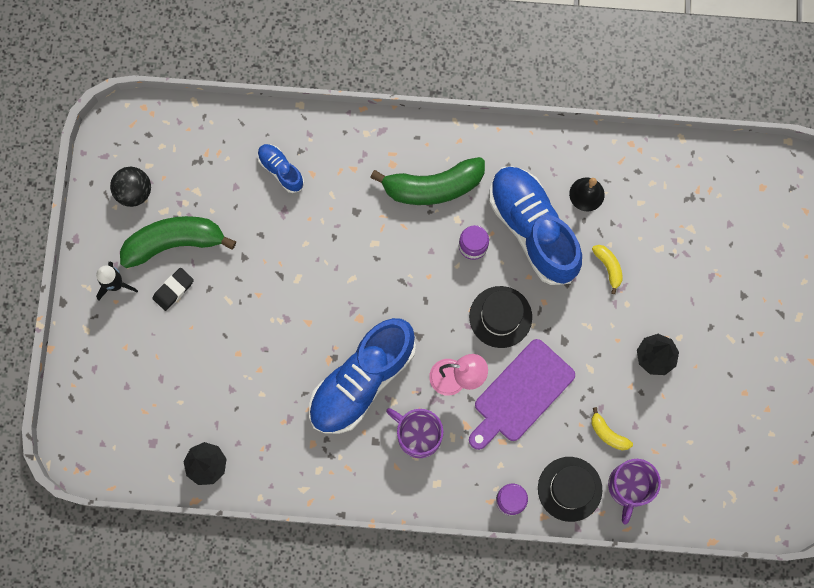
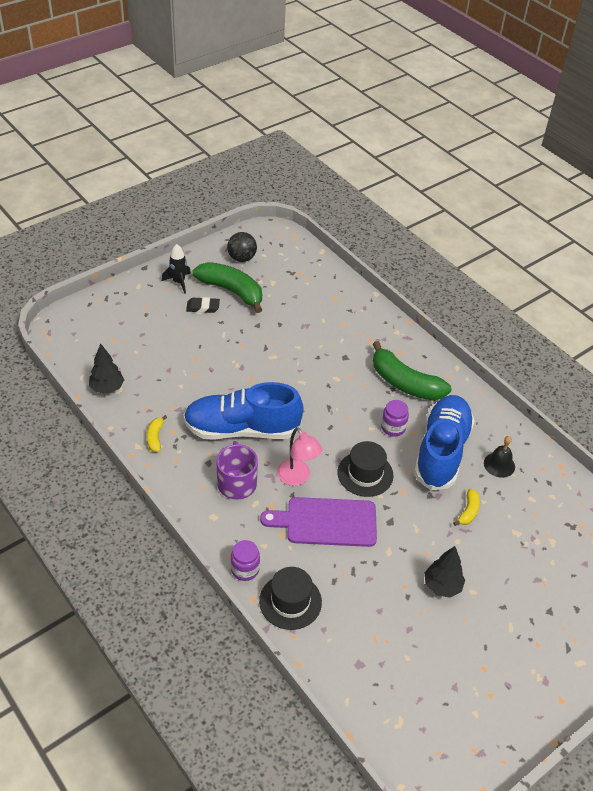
camera: 45 degrees right, 30 degrees down
(281, 170) = (328, 309): blue shoe -> none
(608, 433) = (355, 597): yellow banana -> yellow banana (155, 437)
(629, 486) = (331, 640): purple mug -> none

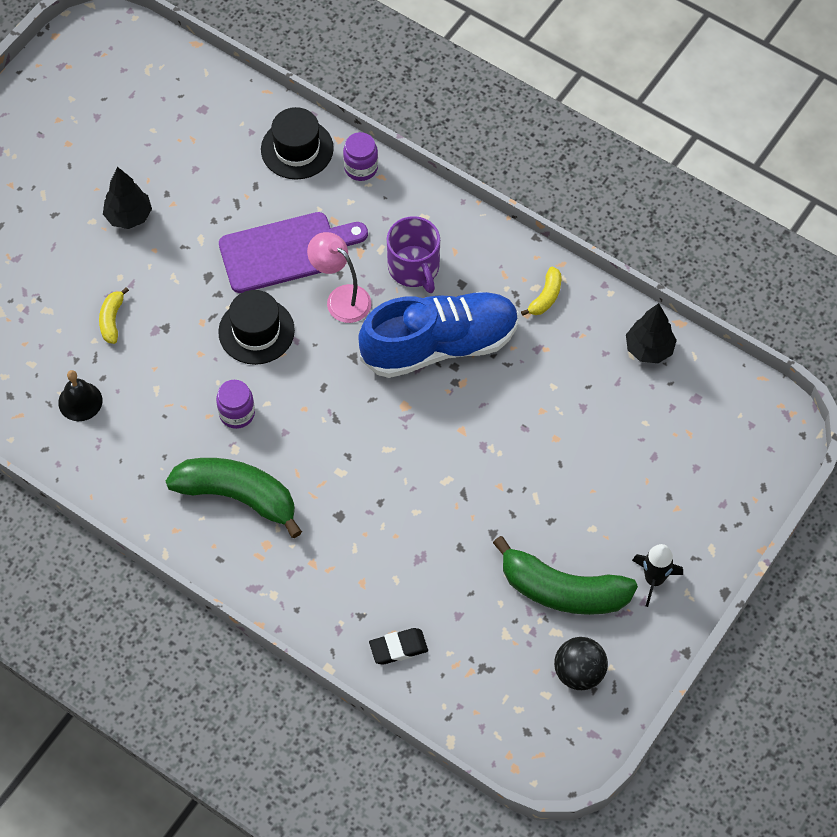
camera: 165 degrees right, 15 degrees up
(155, 437) = (545, 297): yellow banana -> yellow banana turned 45 degrees clockwise
(203, 307) = (591, 540): black eraser -> black eraser (398, 648)
(441, 451) = (162, 397): blue shoe -> none

